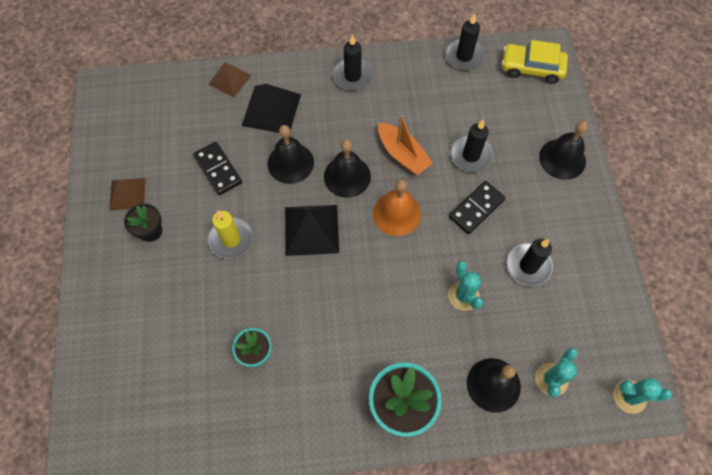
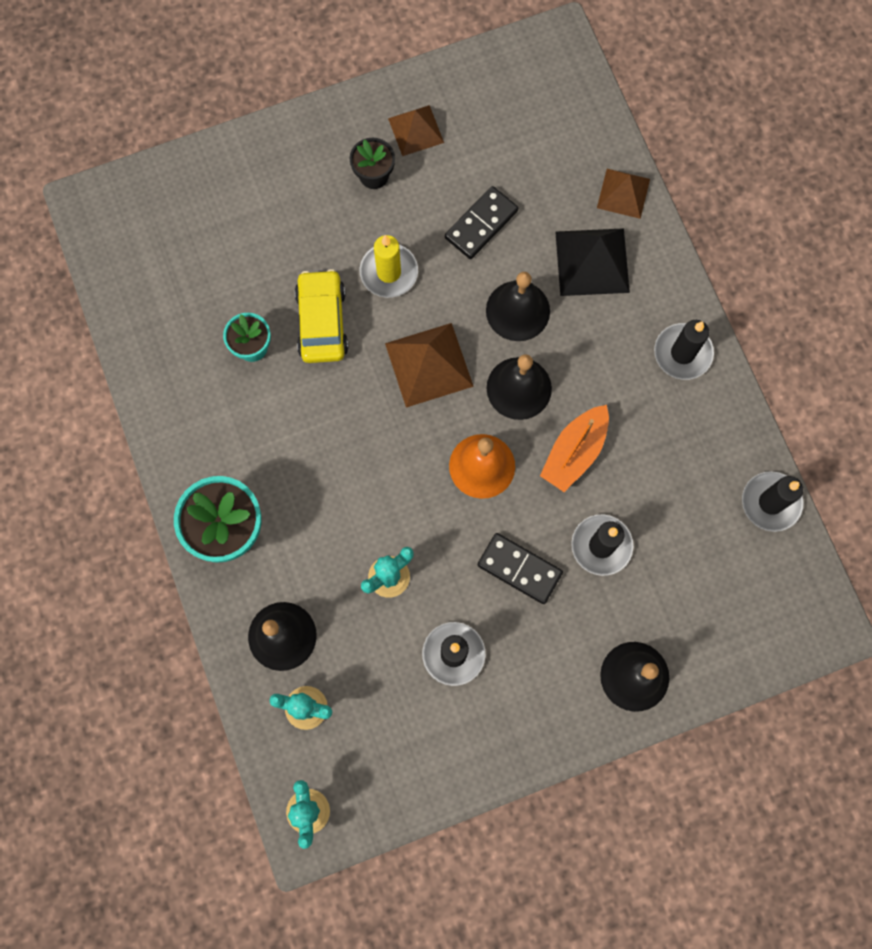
camera: 75 degrees right, 10 degrees up
(311, 230) = (429, 365): black pyramid -> brown pyramid
(531, 68) = (781, 607): yellow car -> yellow car (322, 322)

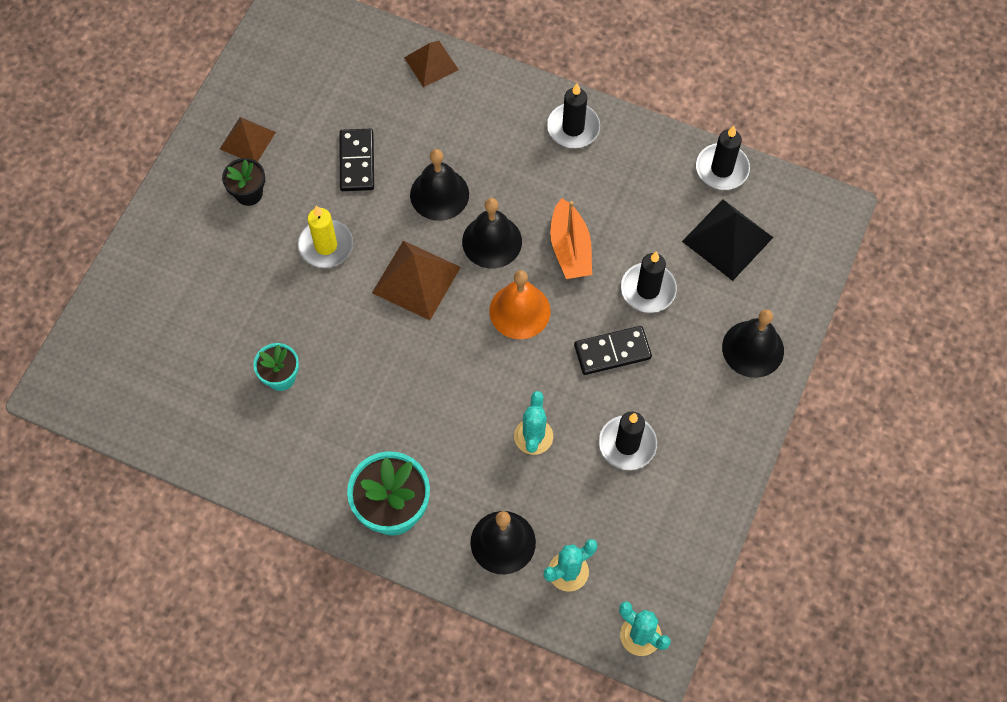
camera: 45 degrees left, 10 degrees down
(322, 322) = (313, 317): yellow car -> none
(592, 262) = (456, 122): black pyramid -> black pyramid (727, 239)

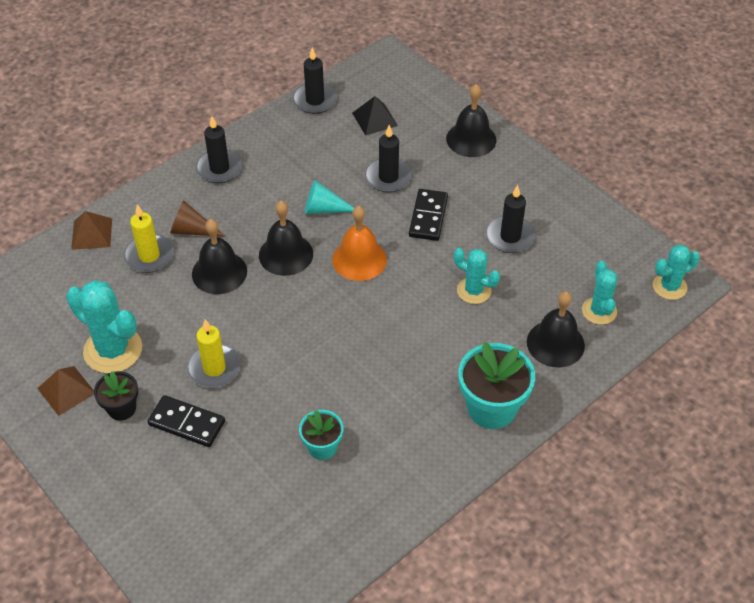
camera: 65 degrees left, 15 degrees down
(307, 153) = (113, 350): none -> turquoise cactus
(357, 162) = (148, 317): black domino -> black domino (186, 423)
(416, 280) = (289, 316): brown pyramid -> none
(429, 125) = (149, 256): none -> yellow candle
(479, 145) = (192, 230): none -> brown cone
(570, 248) = (324, 209): orange boat -> turquoise cone
(727, 239) = (375, 119): black pyramid -> black pyramid, size x0.66

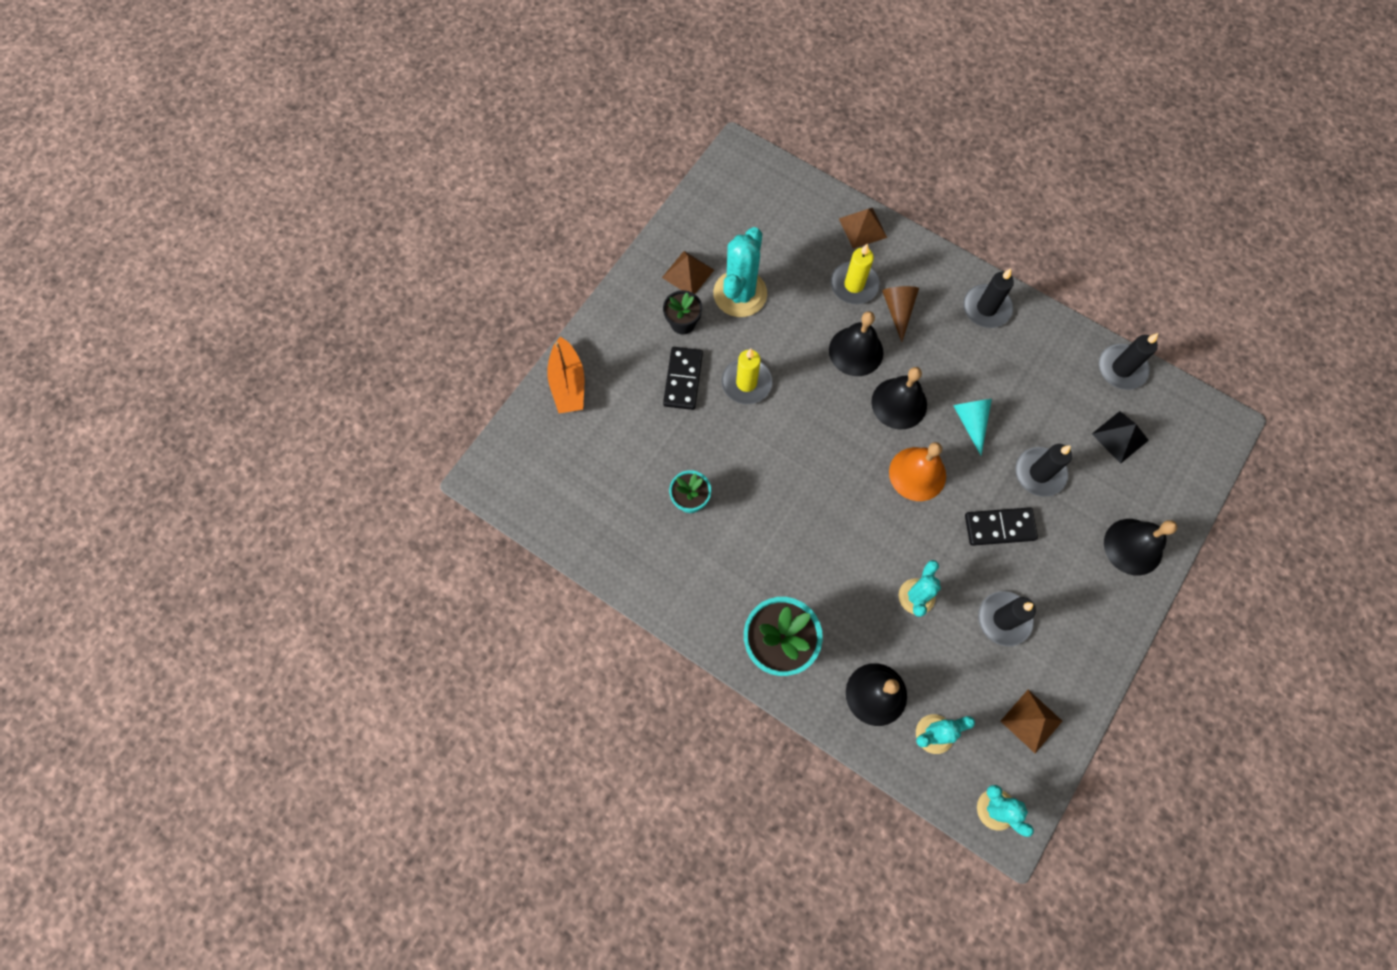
camera: 75 degrees right, 20 degrees up
(143, 536) = (568, 383): none -> orange boat
(600, 243) = (1031, 721): none -> brown pyramid

